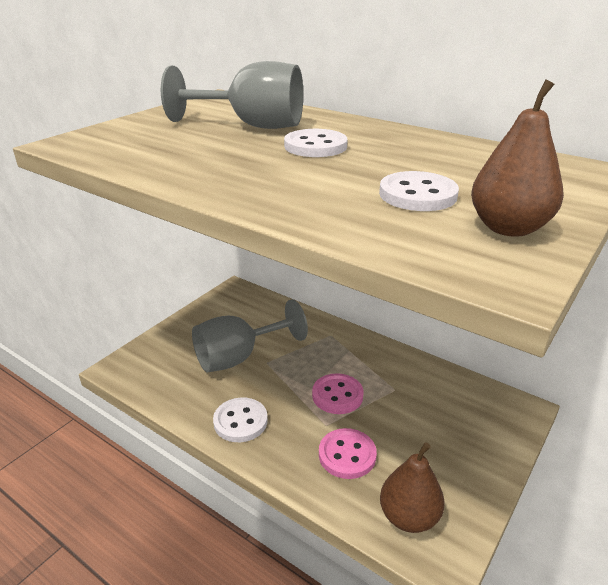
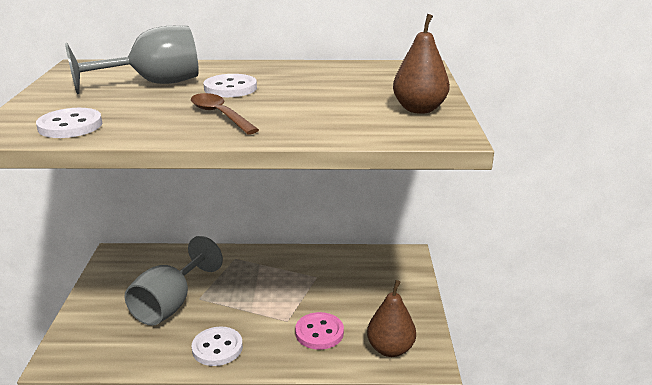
camera: 35 degrees left, 5 degrees down
(260, 173) = (220, 115): none -> brown spoon
(337, 395) = (278, 298): pink button -> none
(417, 195) = (345, 103): white button -> white button (70, 126)

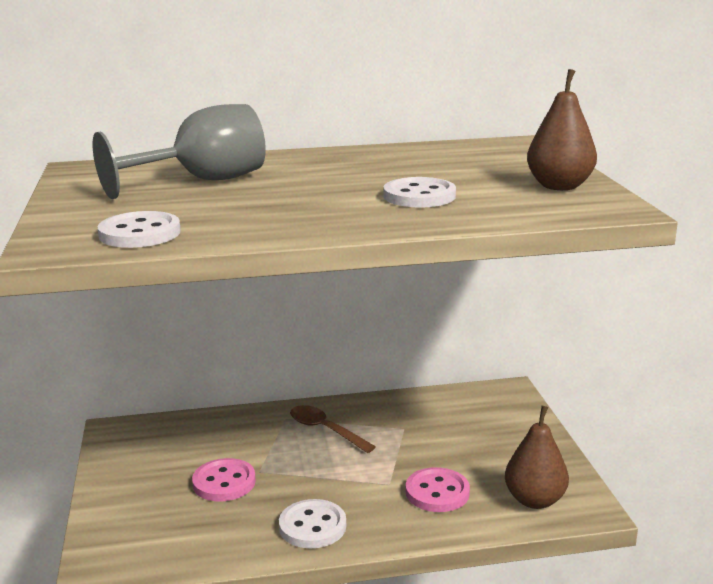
camera: 10 degrees left, 5 degrees down
(170, 304) = (224, 482): grey goblet -> pink button
(220, 115) = (323, 209): brown spoon -> brown spoon (326, 430)
(230, 88) = (308, 180): white button -> white button (419, 196)

